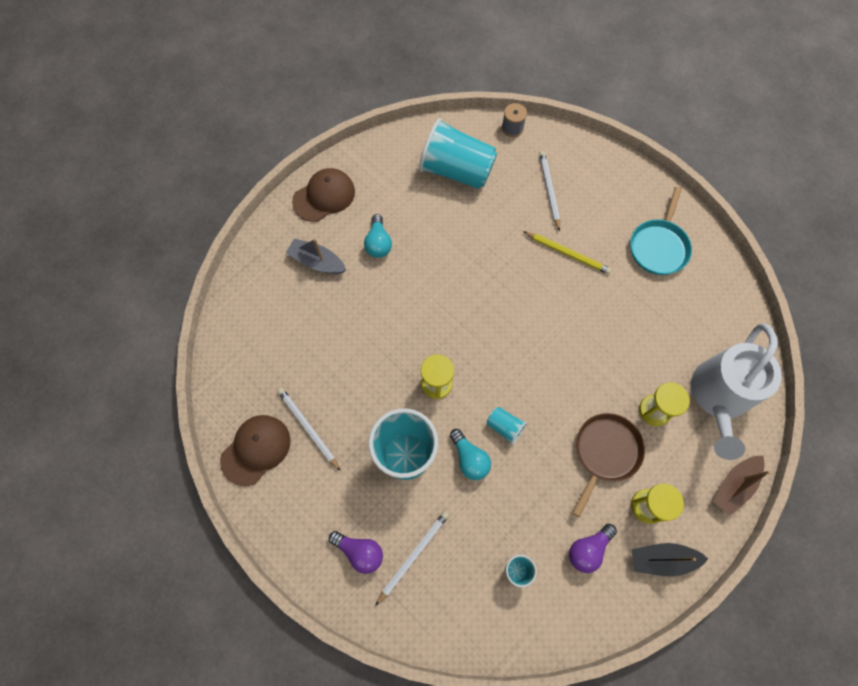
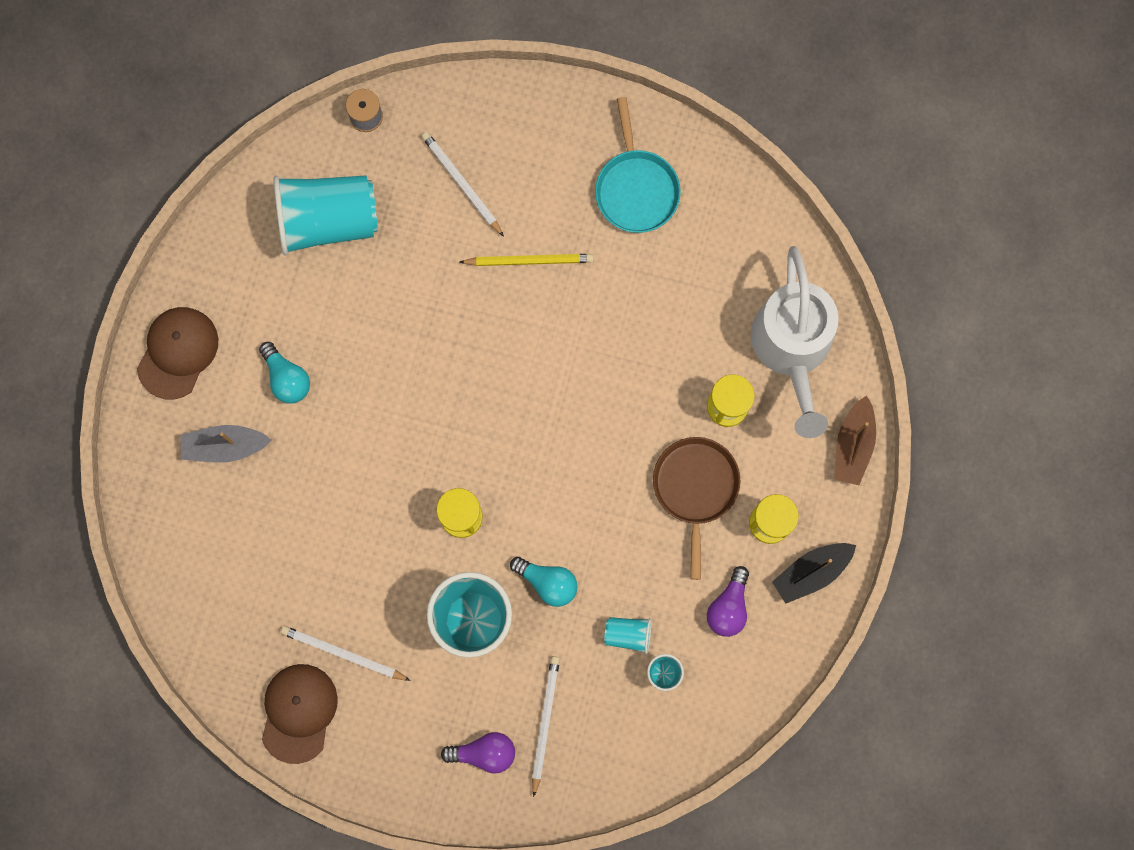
camera: 30 degrees left, 10 degrees up
(505, 427) = (568, 523): turquoise cup -> turquoise cup (628, 634)

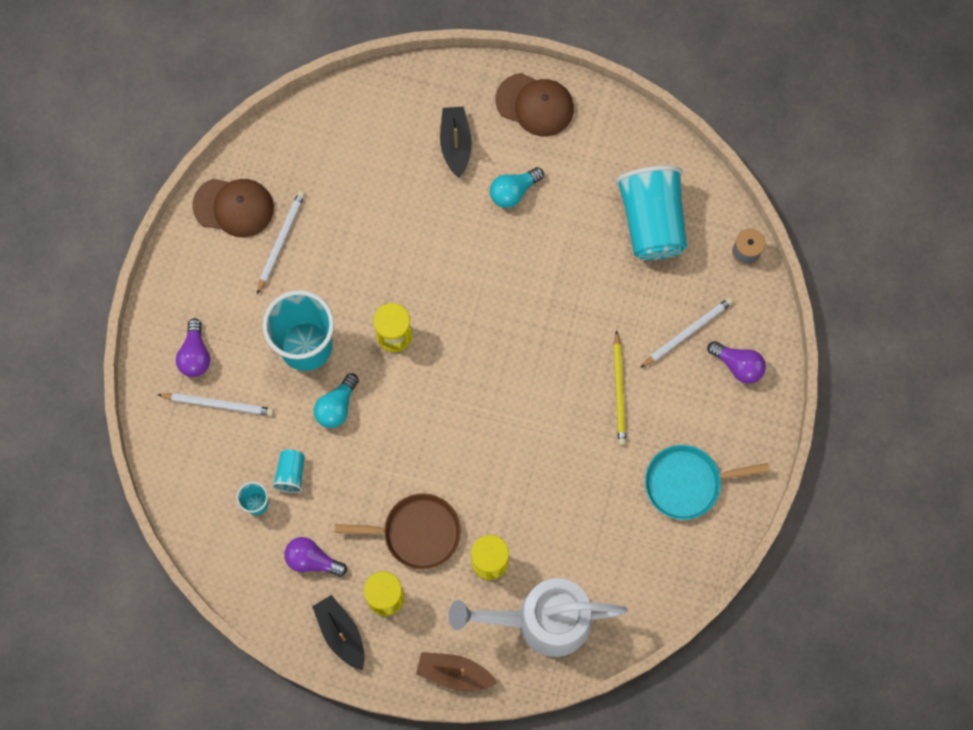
camera: 90 degrees right, 5 degrees down
(225, 446) = (455, 144): grey boat -> black boat
(501, 129) = (738, 365): none -> purple light bulb

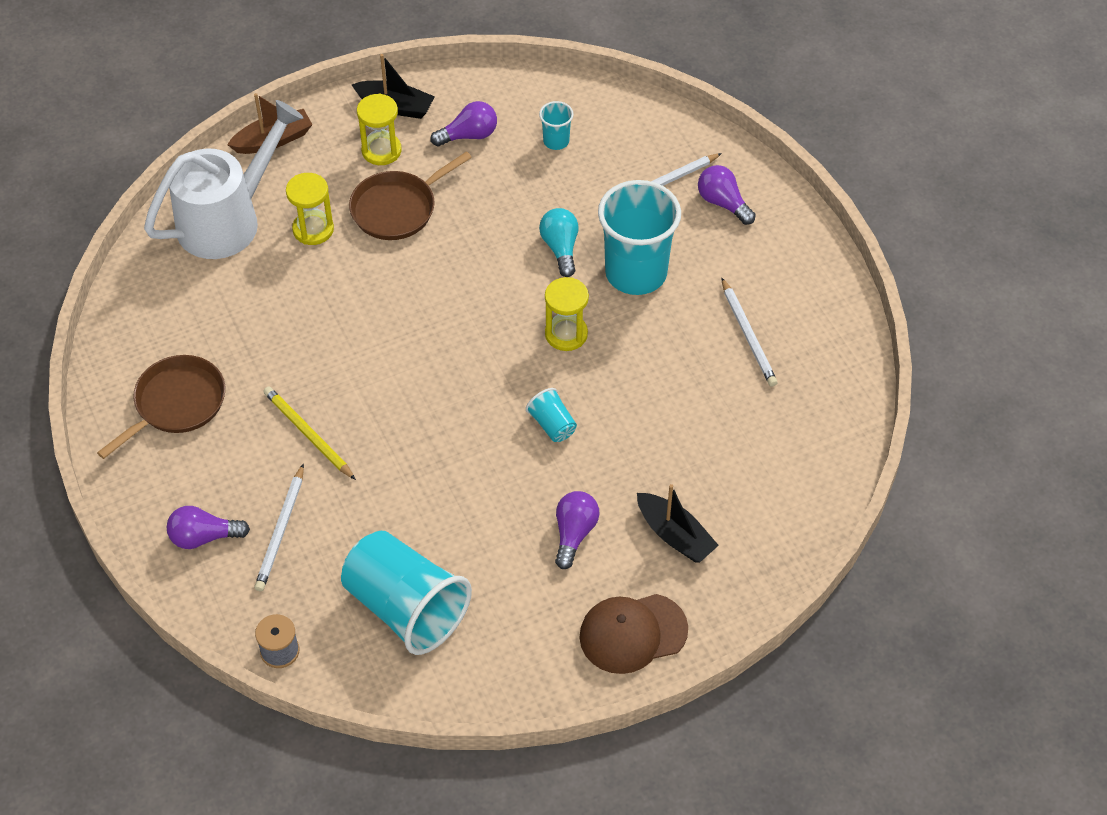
camera: 140 degrees right, 20 degrees down
(234, 207) = (820, 331): brown cap -> none
(291, 474) = (549, 178): turquoise cup -> turquoise cup (552, 425)
(513, 191) = (574, 533): turquoise light bulb -> purple light bulb
(687, 483) = (176, 403): turquoise pan -> brown pan

